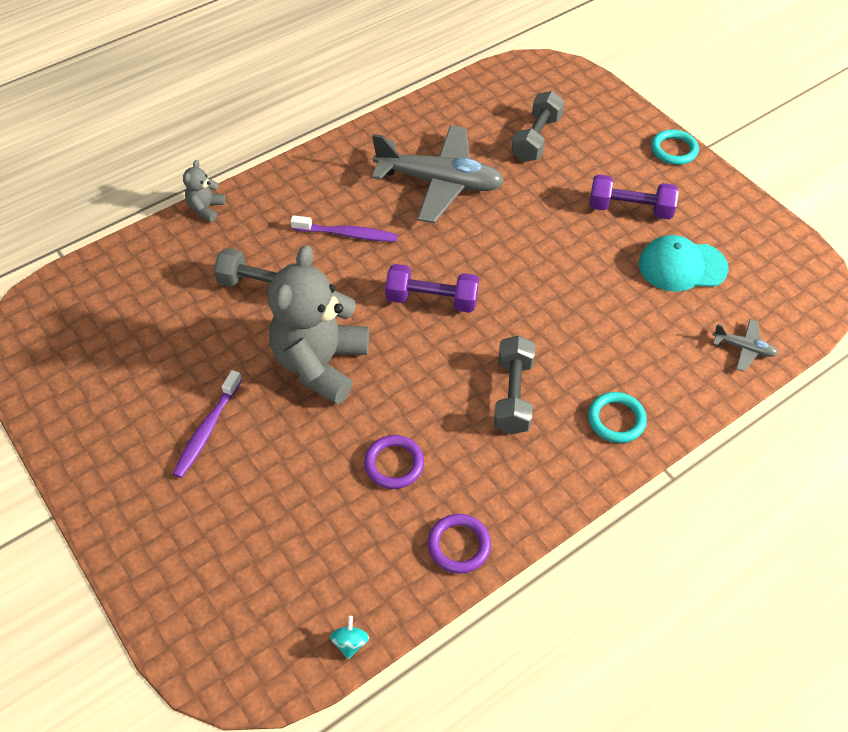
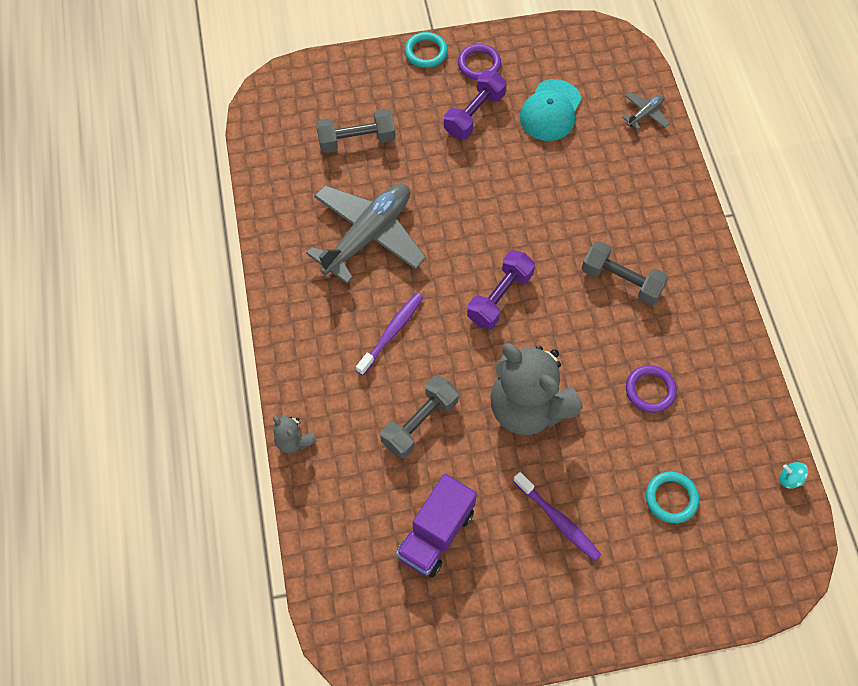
camera: 65 degrees left, 10 degrees up
(155, 338) = (436, 534): none -> purple truck
(459, 545) = (737, 374): purple ring -> purple ring (479, 64)
(536, 139) = (356, 140): grey dumbbell -> grey dumbbell turned 60 degrees counterclockwise
(616, 419) = (672, 224): turquoise ring -> turquoise ring (671, 498)

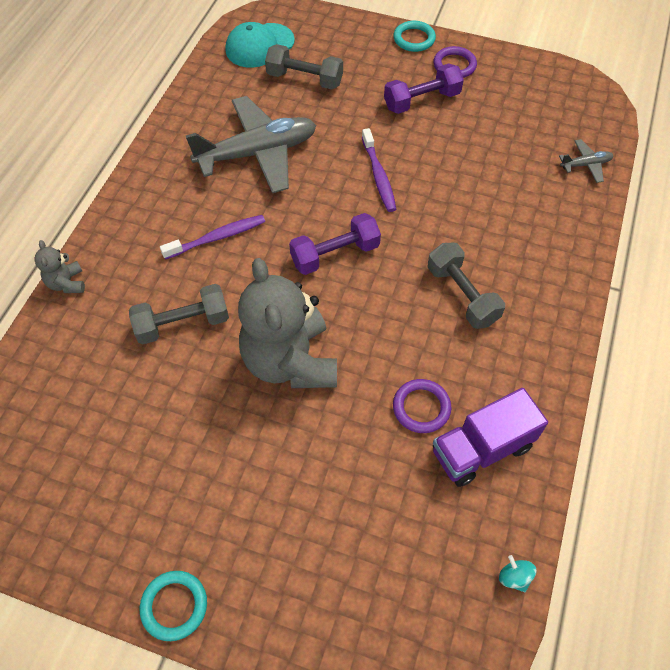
camera: 30 degrees right, 5 degrees down
(436, 534) = (121, 428): purple truck -> purple truck (481, 449)
(550, 110) = (494, 126): turquoise cap -> turquoise cap (259, 46)
(557, 520) = (241, 479): purple toothbrush -> purple toothbrush (378, 175)
(671, 498) = (370, 524): turquoise ring -> turquoise ring (174, 606)

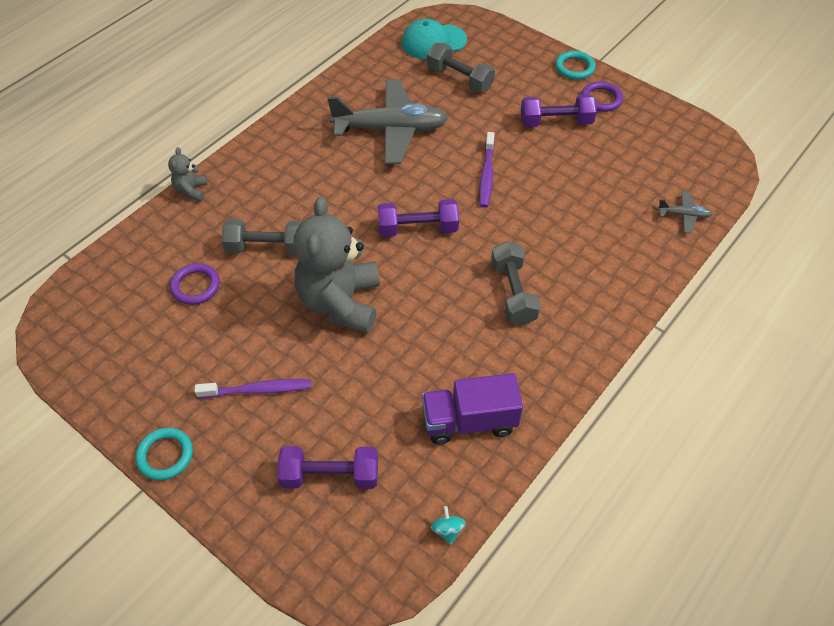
camera: 20 degrees right, 5 degrees down
(217, 238) = (325, 188): purple toothbrush -> purple toothbrush (257, 390)
(367, 562) = (330, 476): none -> purple dumbbell
(421, 407) = (433, 372): purple ring -> purple ring (195, 286)

